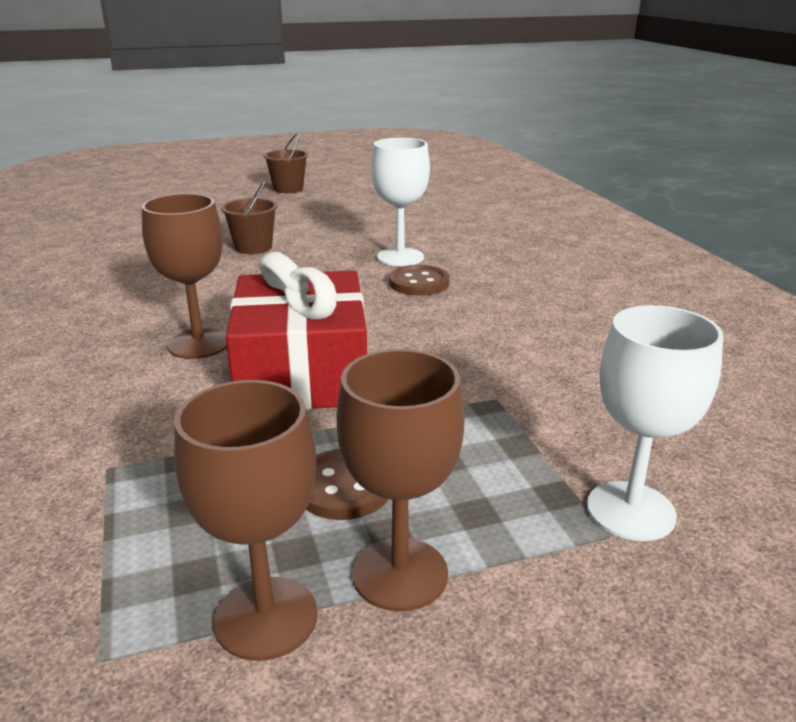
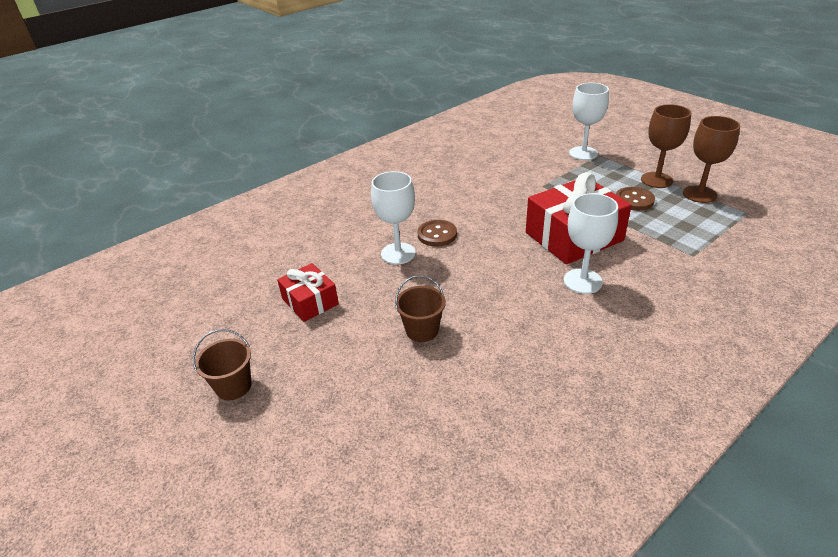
camera: 110 degrees left, 10 degrees up
(199, 344) = (582, 281): brown goblet -> white goblet
(361, 215) = (310, 301): none -> red gift

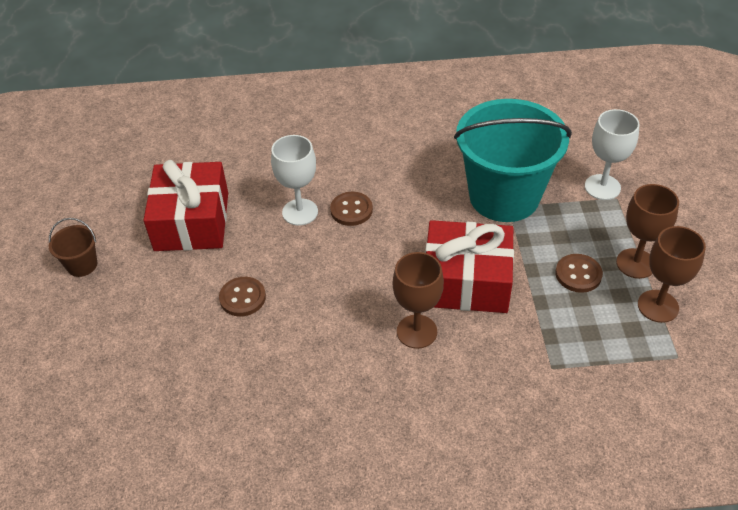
camera: 35 degrees right, 10 degrees up
(310, 301) = (192, 221): red gift -> red gift, size x1.78
(422, 330) = (242, 298): brown bucket -> brown button
(532, 182) = (504, 196): none -> turquoise bucket
(582, 281) = (416, 331): white goblet -> brown goblet

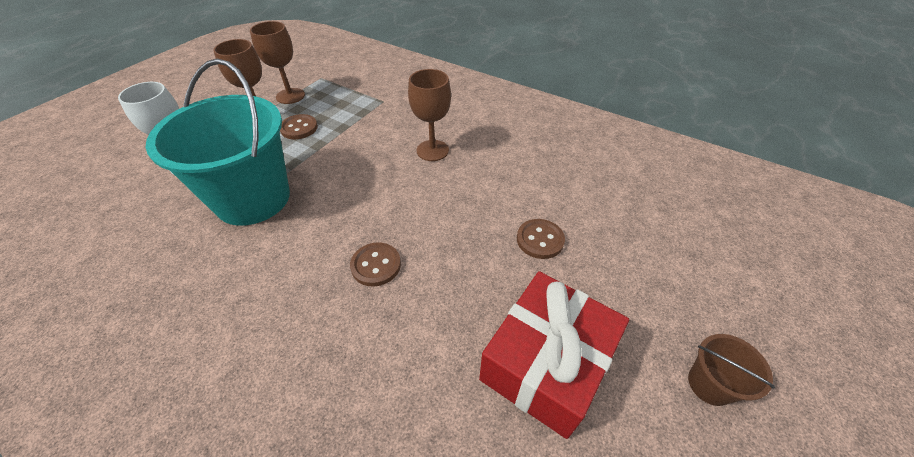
camera: 145 degrees left, 0 degrees up
(300, 212) = (423, 295): white goblet -> none
(466, 281) = (365, 160): red gift -> none

